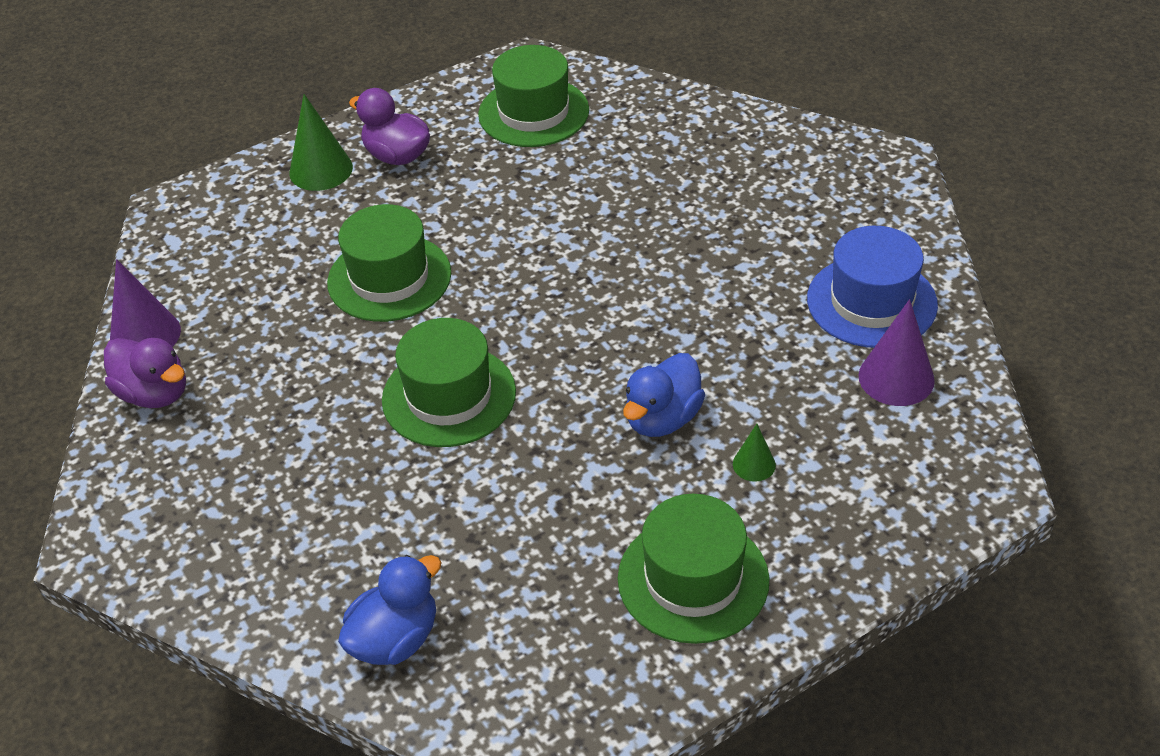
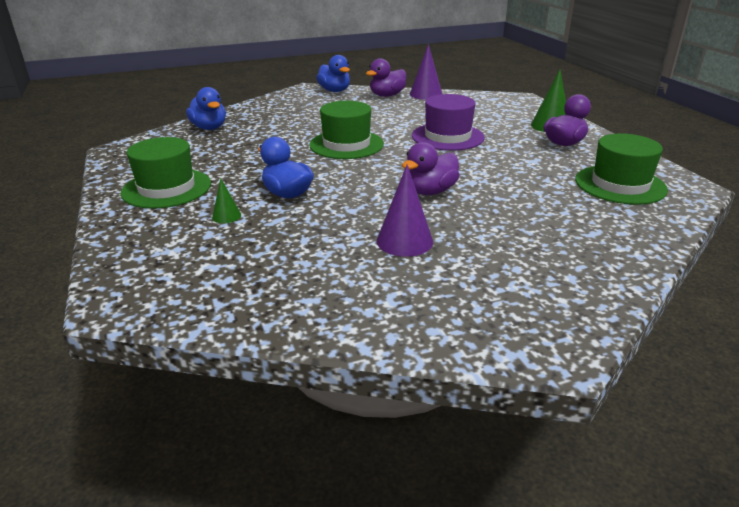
camera: 100 degrees right, 15 degrees down
(117, 490) = (334, 91): none -> blue duck
(389, 278) = (447, 137): green hat -> purple hat
(606, 272) = (430, 191): none -> purple duck
(871, 302) = (348, 291): blue hat -> none
(896, 378) = (256, 285): purple cone -> purple cone (404, 241)

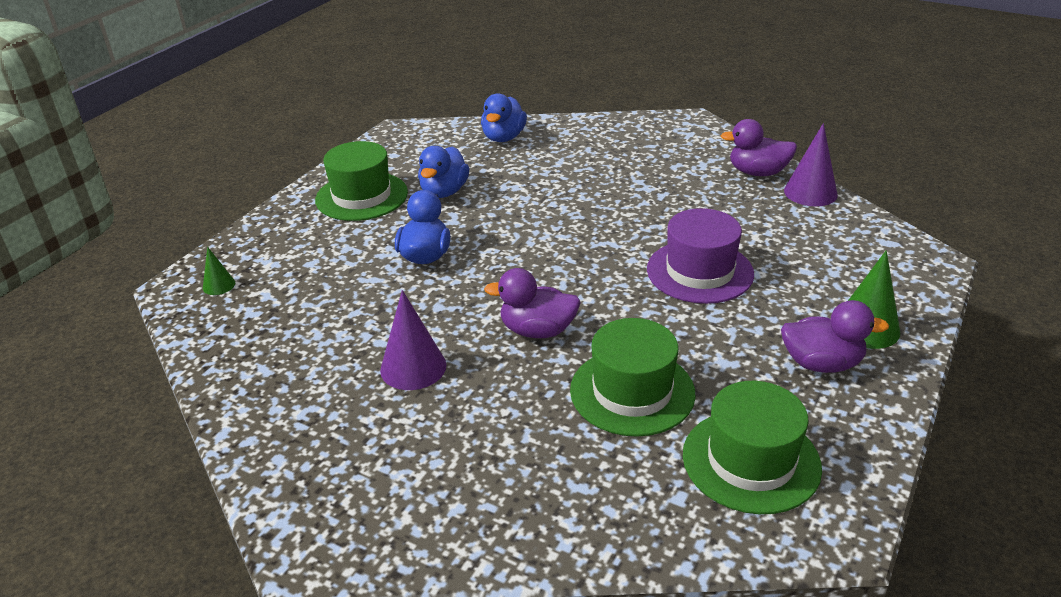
camera: 50 degrees right, 5 degrees up
(226, 216) = (349, 252): green cone -> green cone (219, 285)
(334, 91) = (712, 137): blue duck -> blue duck (444, 192)
(346, 144) = (578, 224): green hat -> green hat (632, 391)

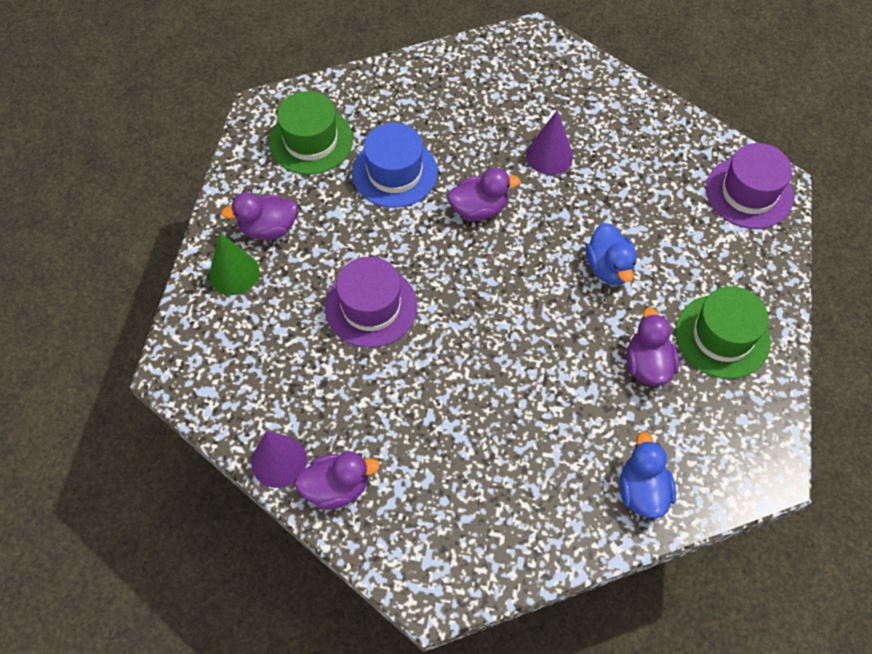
camera: 160 degrees right, 25 degrees up
(219, 285) = (749, 193): green cone -> purple hat
(444, 192) = (647, 364): blue duck -> purple duck
(632, 391) = (394, 172): green hat -> blue hat

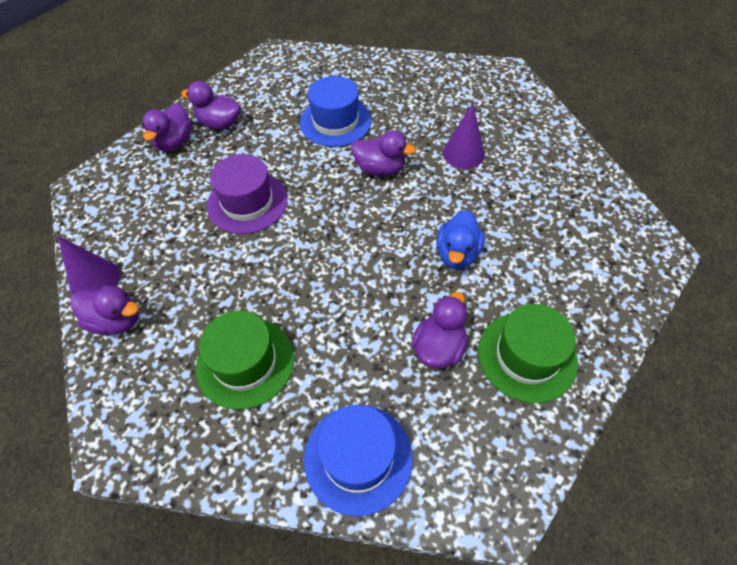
camera: 30 degrees right, 5 degrees down
(234, 273) = (174, 142): green cone -> purple duck
(311, 141) = (293, 82): green hat -> green hat (245, 362)
(642, 490) = (358, 457): blue duck -> blue hat
(749, 193) = (627, 247): purple hat -> none

